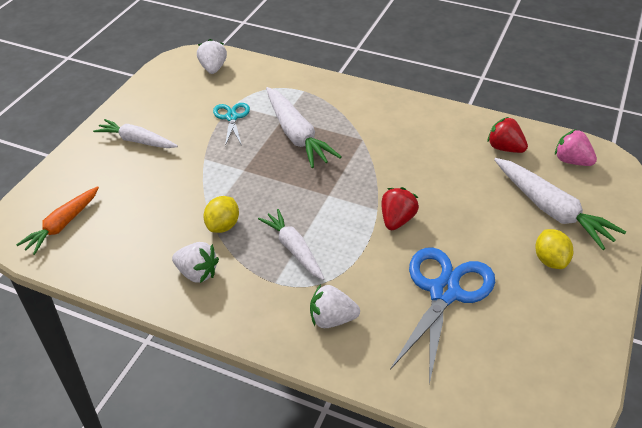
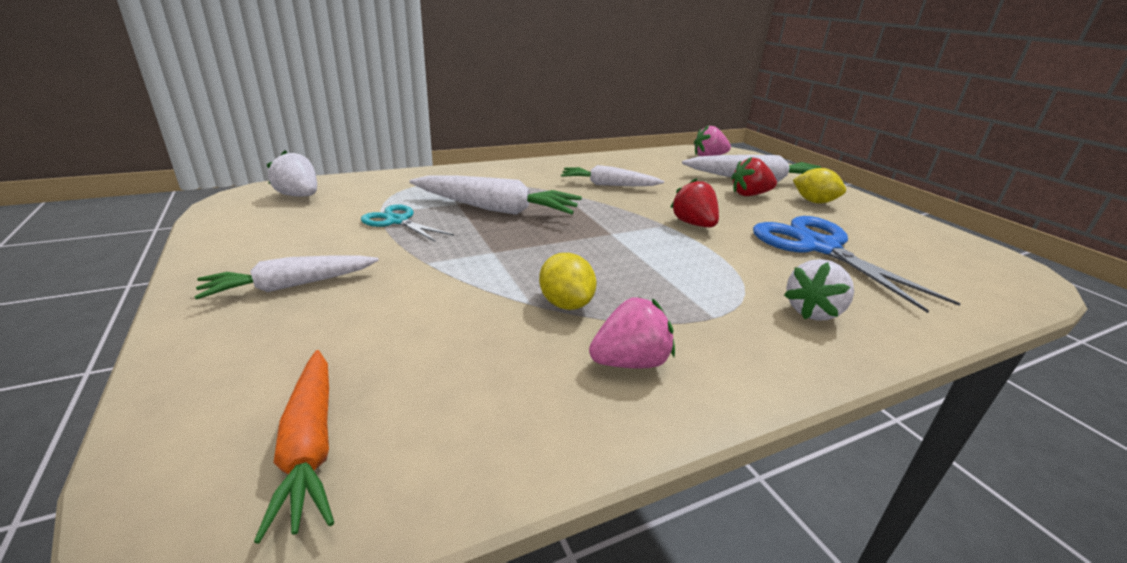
camera: 50 degrees left, 15 degrees down
(197, 273) = (630, 362): white strawberry -> pink strawberry
(294, 249) = (670, 283): white carrot -> white carrot (609, 185)
(504, 148) = (662, 164): red strawberry -> red strawberry (749, 195)

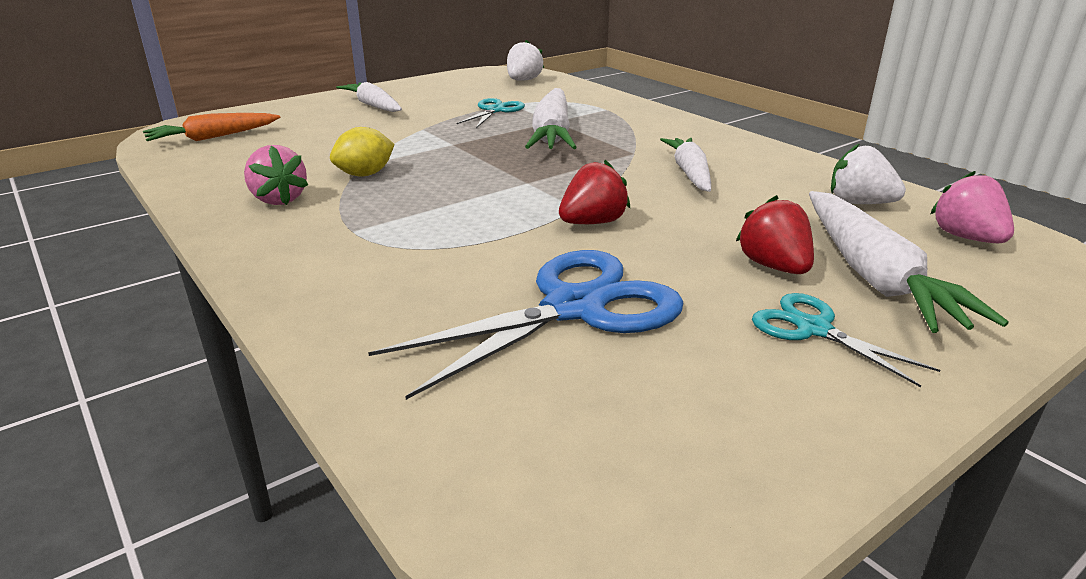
camera: 80 degrees right, 0 degrees up
(813, 312) = (371, 282): white strawberry -> white strawberry (859, 203)
(814, 202) = (813, 329): yellow lemon -> turquoise scissors

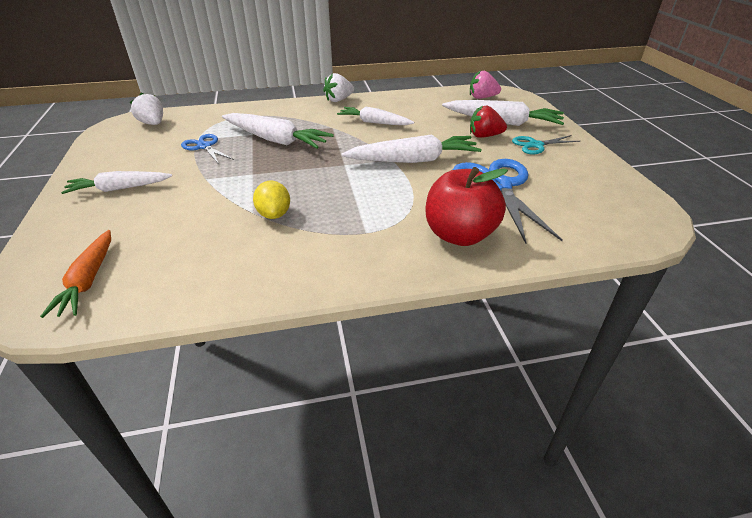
camera: 65 degrees left, 10 degrees up
(278, 199) = (286, 256): pink strawberry -> none
(380, 296) = (459, 235): none -> red apple
(495, 110) = (204, 146): turquoise scissors -> blue scissors
(592, 223) = (413, 160): red strawberry -> white carrot
(859, 203) = (438, 102): white strawberry -> white strawberry (338, 100)

